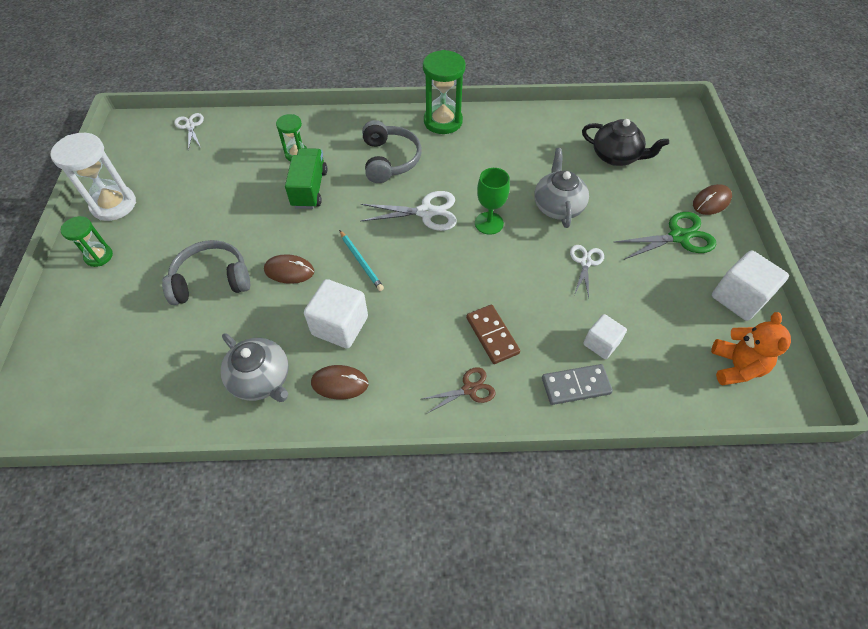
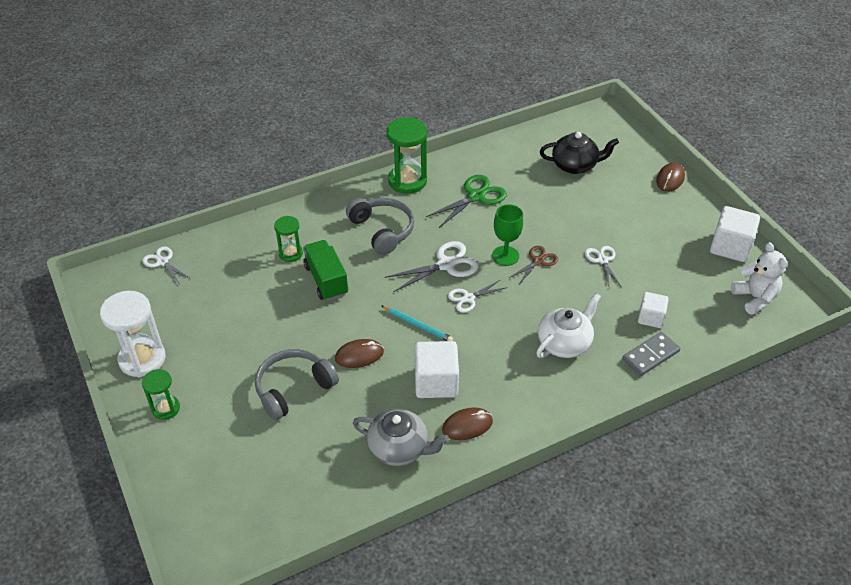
camera: 25 degrees left, 10 degrees down
(426, 253) = (468, 298): none -> white scissors
(469, 389) = (573, 389): brown scissors -> brown scissors (538, 261)
(492, 335) = (565, 343): brown domino -> white teapot
(557, 206) = (553, 222): grey teapot -> none
(679, 236) = (661, 215): green scissors -> green scissors (476, 196)
(736, 367) = (754, 298): orange teddy bear -> white teddy bear

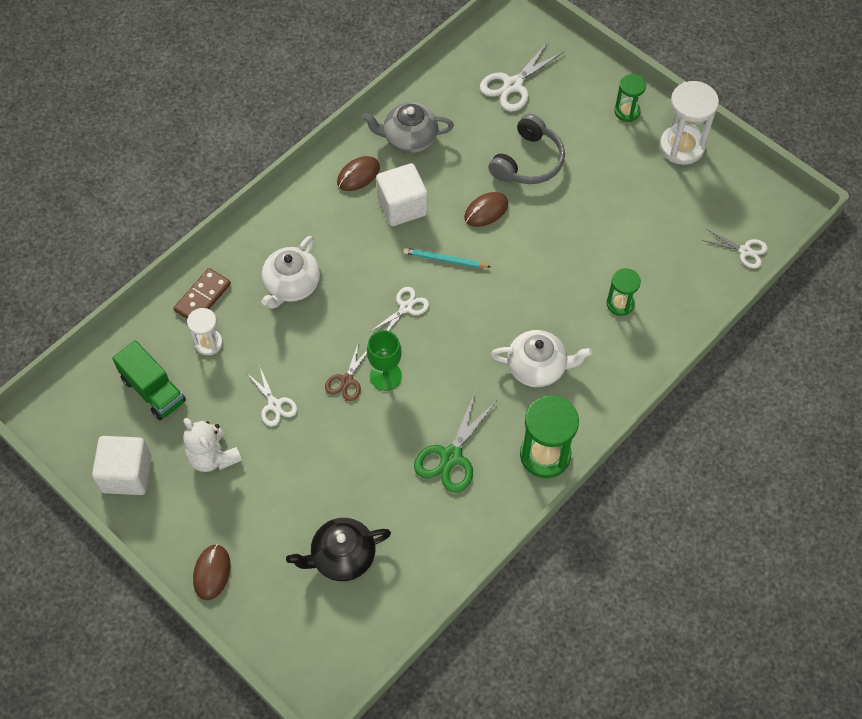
camera: 160 degrees right, 15 degrees up
(326, 280) = (563, 283): green truck -> green truck (153, 390)
(382, 230) = (537, 367): grey headphones -> white teapot
(446, 264) = (446, 343): white scissors -> white scissors (513, 85)
(650, 318) = (208, 343): white cube -> white hourglass
(650, 355) = (203, 297): grey domino -> brown domino
(754, 298) = (96, 405): white teddy bear -> white teddy bear (213, 457)

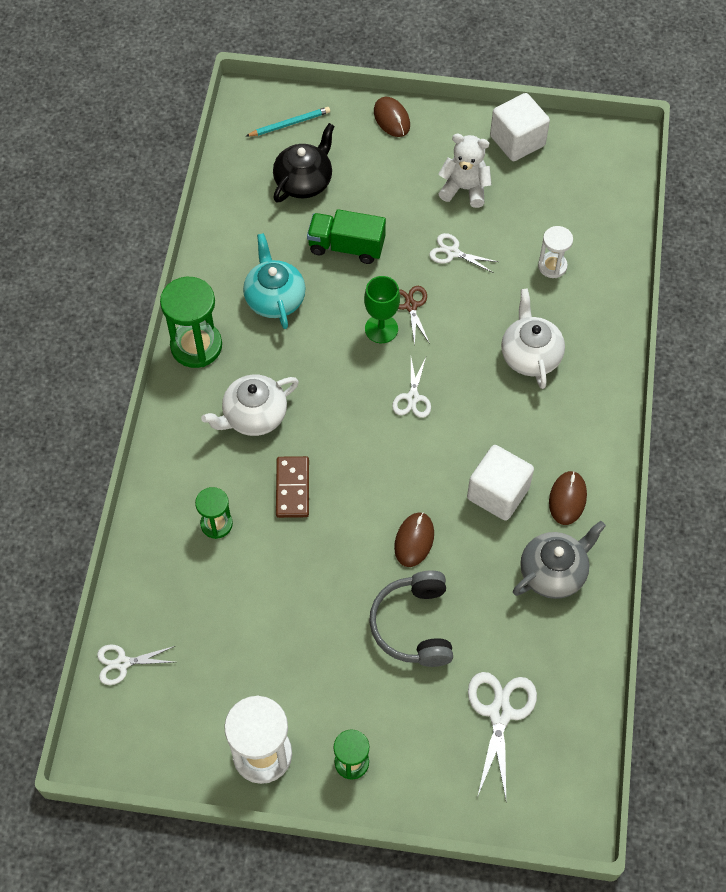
camera: 145 degrees right, 0 degrees up
(153, 390) = (558, 206): green truck -> green truck (346, 246)
(203, 297) = (594, 298): brown domino -> brown domino (292, 488)
(445, 260) = (414, 464): turquoise pencil -> turquoise pencil (289, 124)
(451, 457) = (274, 298): green scissors -> turquoise teapot

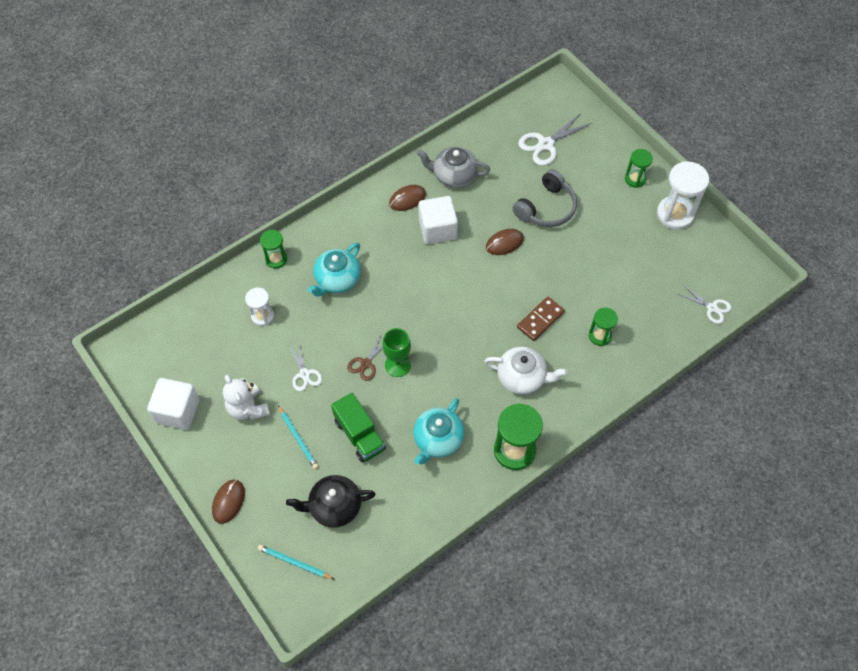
camera: 135 degrees left, 0 degrees up
(394, 202) = (298, 438): none -> turquoise pencil
(413, 398) = (425, 311): white scissors -> none
(530, 355) = (337, 280): white teapot -> turquoise teapot
(609, 324) = (276, 259): none -> green hourglass

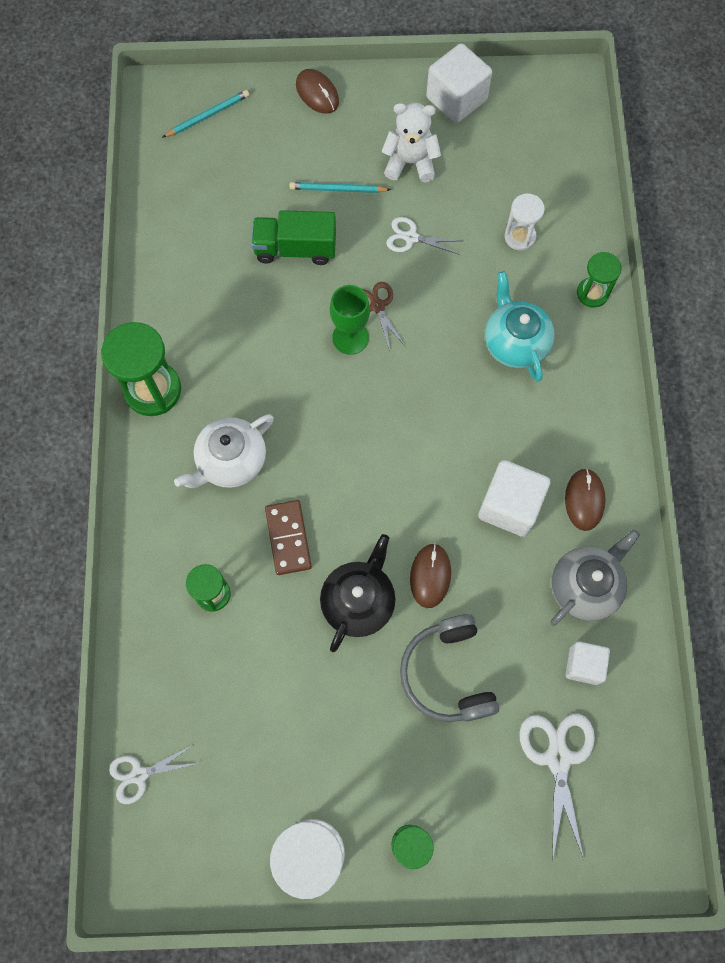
camera: 125 degrees right, 10 degrees up
(334, 506) = (236, 180): black teapot -> black teapot (358, 601)
(437, 439) = (228, 321): turquoise teapot -> none
(493, 156) = (583, 665): none -> white cube

